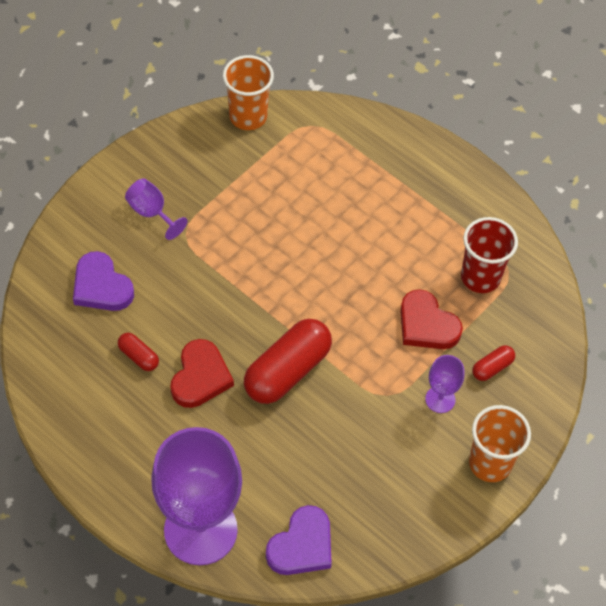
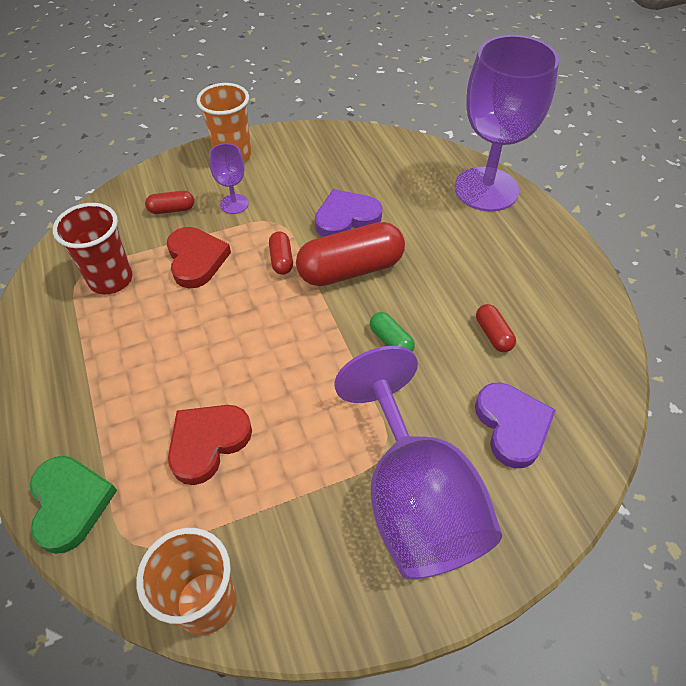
camera: 150 degrees left, 5 degrees down
(151, 212) = (415, 500): purple goblet -> purple goblet, size x2.30
(200, 377) = (437, 294): red heart -> red heart (208, 443)
(219, 317) = (391, 340): none -> green capsule
(302, 545) = (410, 157): purple heart -> purple heart (346, 218)
(353, 355) = (281, 260): none -> red capsule
(365, 128) = (70, 503): none -> green heart

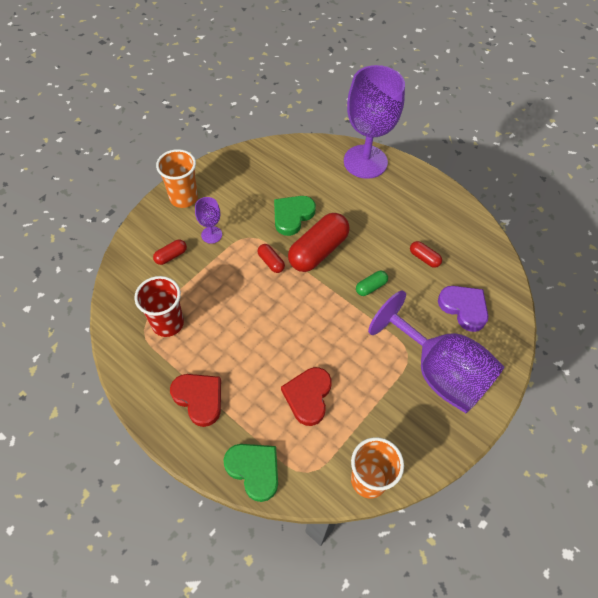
camera: 30 degrees left, 5 degrees up
(196, 259) = (215, 285): red heart -> red heart (199, 398)
(346, 218) = (292, 216): purple heart -> green heart
(391, 340) = (371, 287): green capsule -> green capsule turned 60 degrees counterclockwise

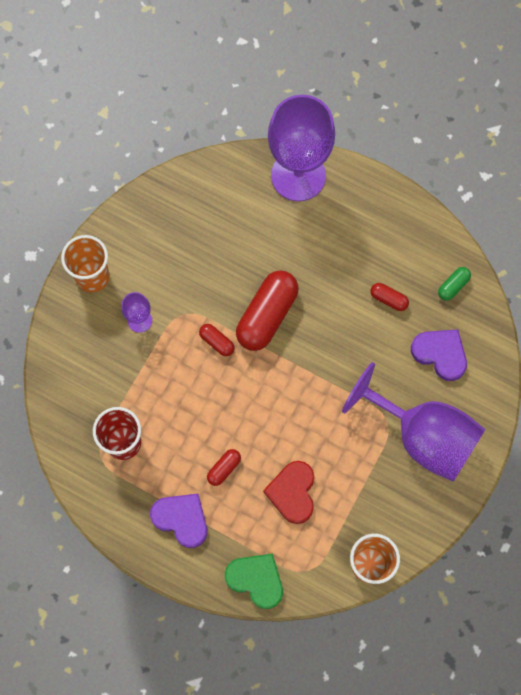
camera: 10 degrees left, 15 degrees up
(171, 256) = (101, 359): red capsule -> red capsule (224, 469)
(199, 398) = (181, 519): red heart -> purple heart
(292, 216) = (227, 274): green heart -> none
(371, 287) = (335, 350): green capsule -> green capsule (453, 286)

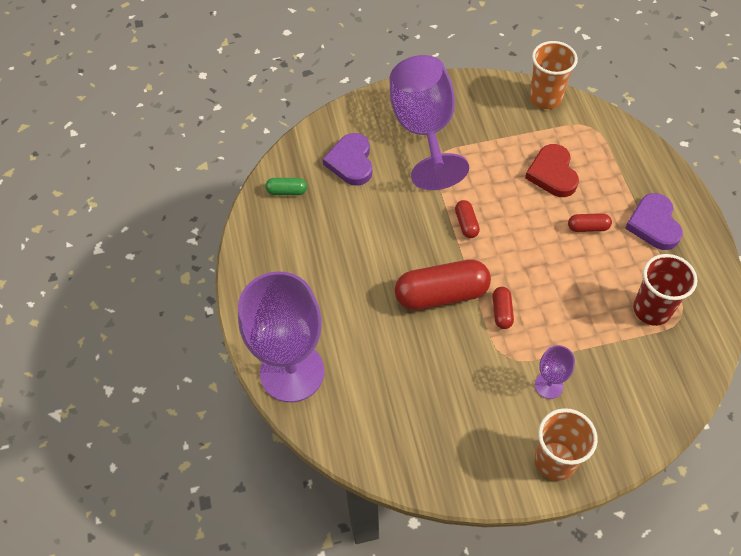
camera: 130 degrees left, 15 degrees down
(256, 580) = (633, 149): green heart -> none
(292, 492) = (552, 173): red heart -> red heart turned 120 degrees clockwise
(388, 299) = (340, 224): red capsule -> red capsule (466, 224)

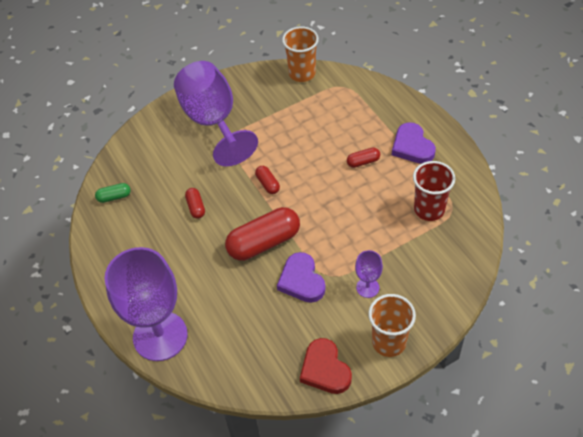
camera: 15 degrees left, 5 degrees down
(351, 162) = (161, 161): purple heart -> purple heart (301, 280)
(502, 312) = (315, 243): red capsule -> red capsule (196, 207)
(552, 173) = (324, 129): red heart -> red heart (325, 369)

